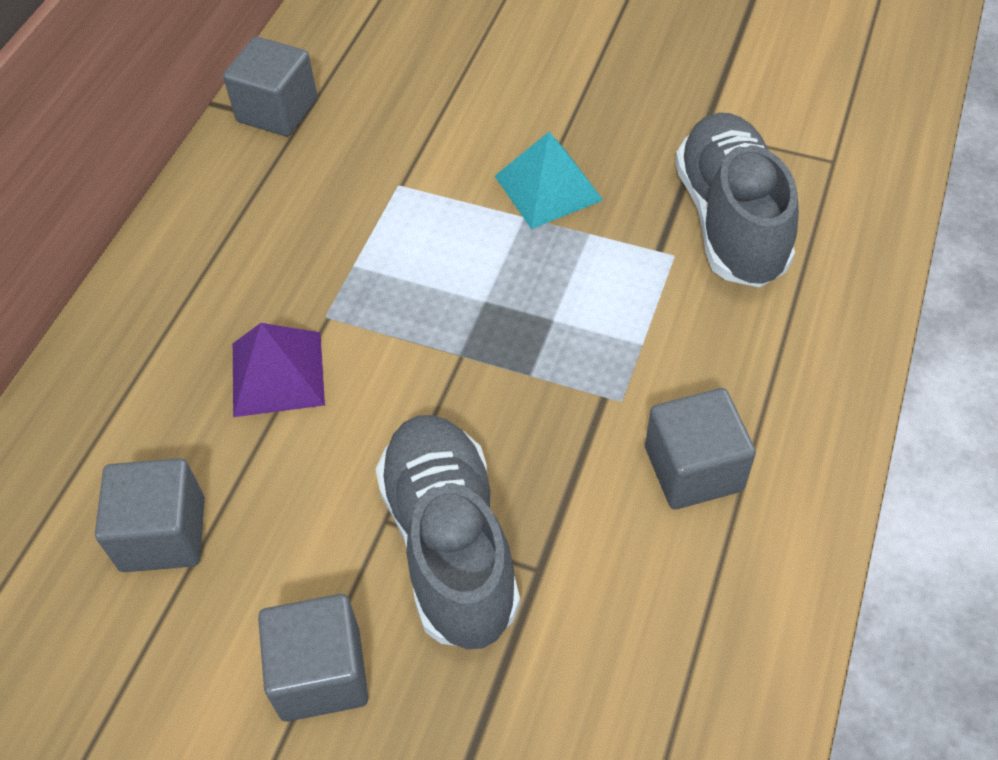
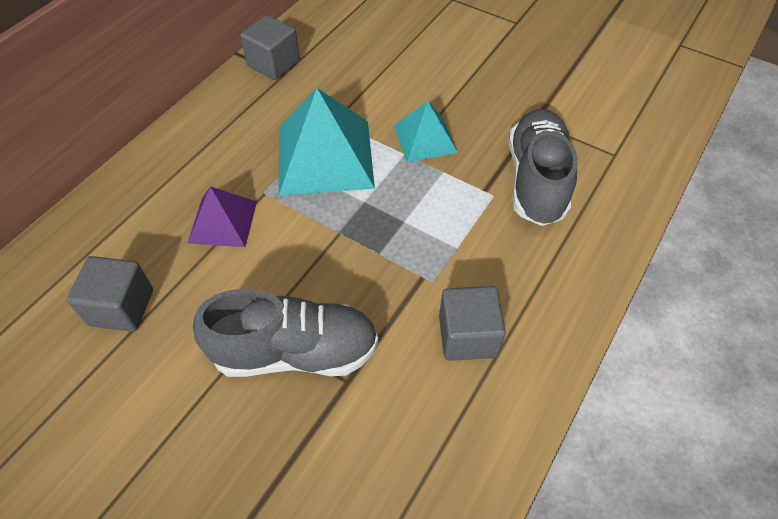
camera: 10 degrees right, 0 degrees up
(321, 673) = (188, 418): grey cube -> none
(403, 243) = (324, 156): none -> turquoise pyramid
(450, 544) = (295, 352): grey shoe -> grey shoe turned 90 degrees clockwise

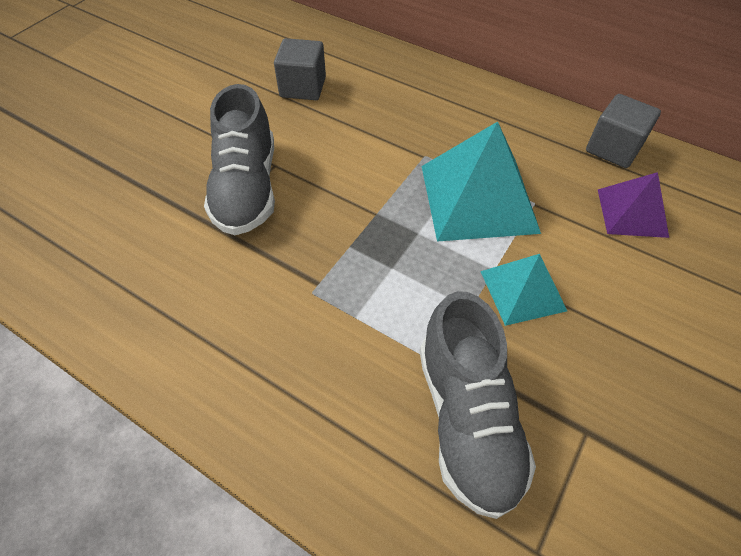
camera: 90 degrees right, 0 degrees up
(222, 221) = (387, 132): purple pyramid -> purple pyramid (632, 212)
(467, 336) = (241, 320): grey cube -> none
(536, 180) = (467, 419): grey shoe -> grey shoe turned 75 degrees clockwise

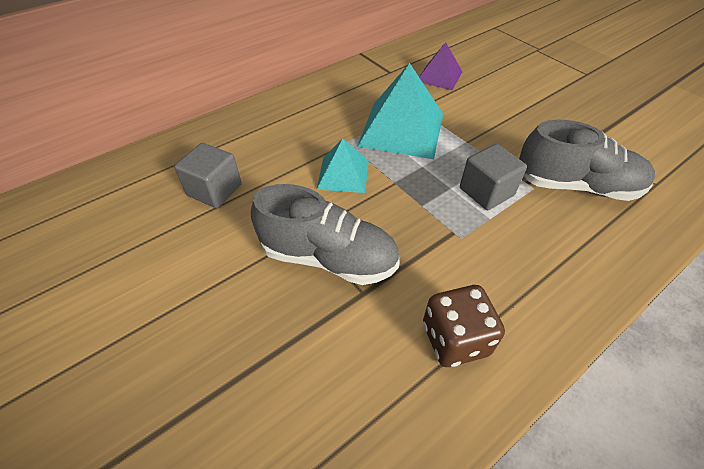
camera: 70 degrees left, 5 degrees down
(173, 308) = (455, 339): none -> brown dice
(522, 290) = (486, 135): turquoise pyramid -> turquoise pyramid (343, 174)
(613, 148) = (384, 64): grey cube -> grey cube (486, 191)

